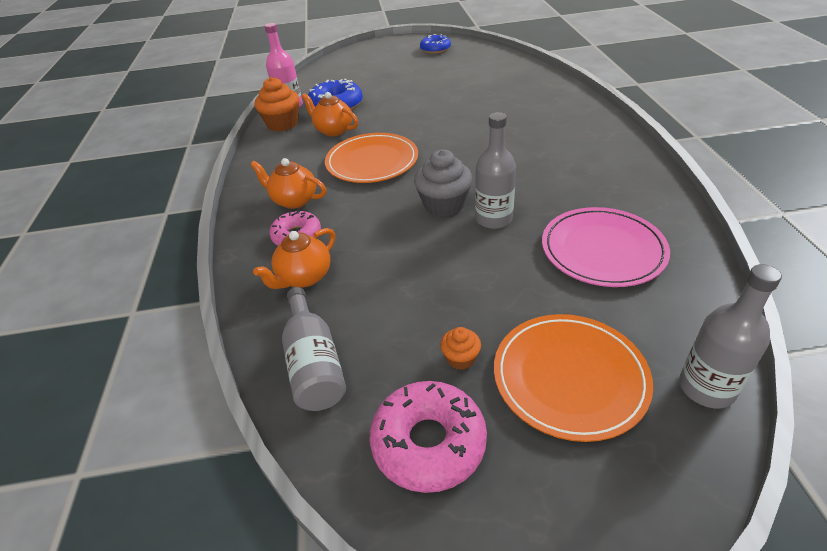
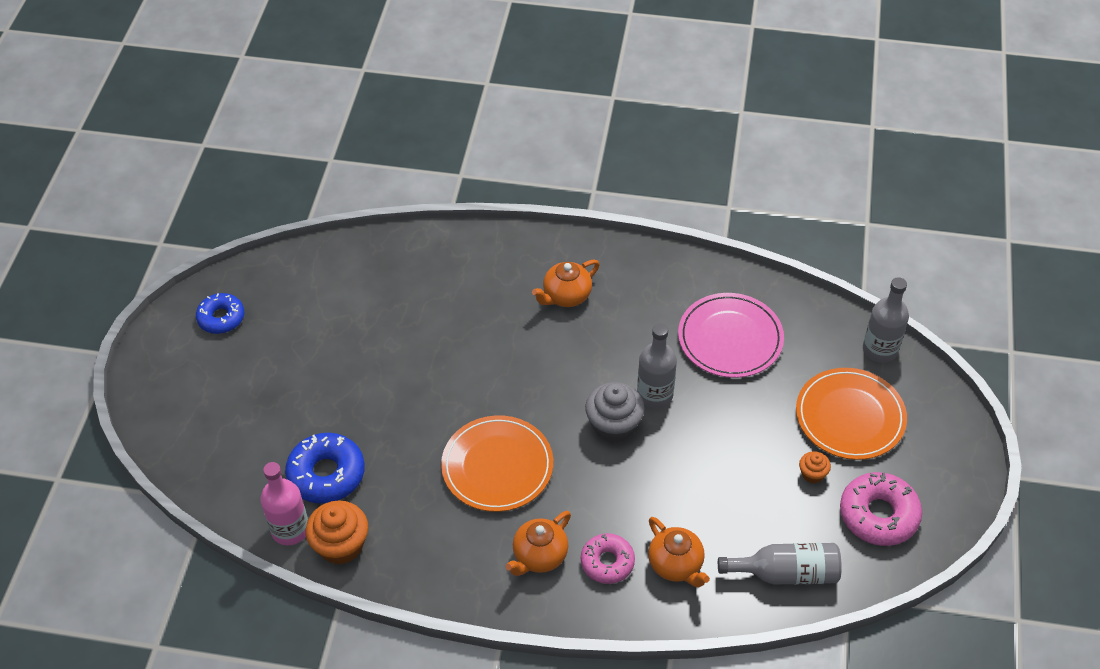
camera: 75 degrees left, 10 degrees up
(333, 130) = (397, 490): orange teapot -> orange teapot (566, 296)

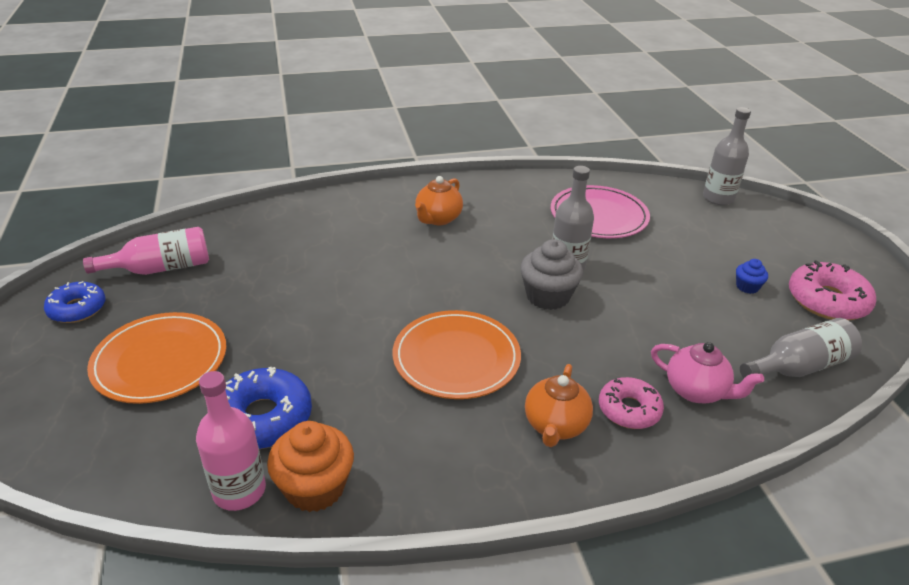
camera: 25 degrees left, 15 degrees down
(297, 289) = (161, 268): none -> pink bottle
(676, 565) = (696, 391): orange teapot -> pink teapot
(812, 474) = (747, 287): orange cupcake -> blue cupcake
(850, 416) = (737, 242): orange plate -> orange plate (160, 361)

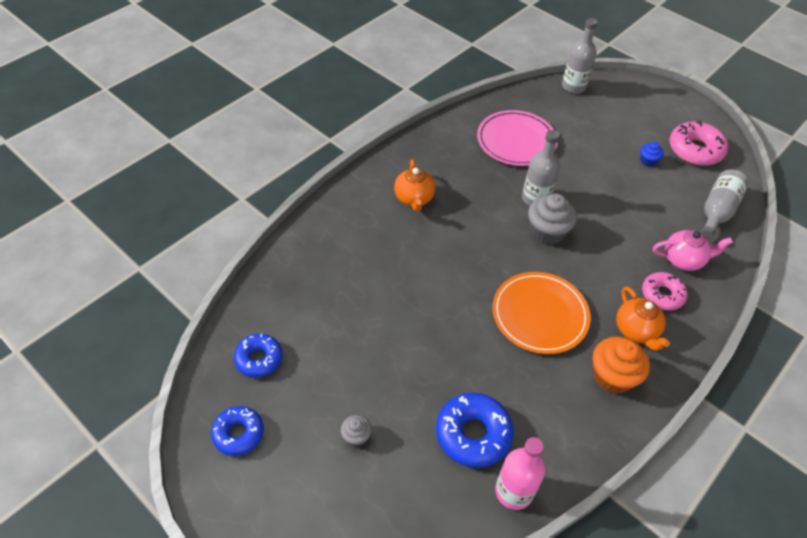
camera: 35 degrees left, 15 degrees up
(160, 361) = (356, 436): orange plate -> grey cupcake
(161, 268) = (259, 359): pink bottle -> blue donut
(315, 487) = (553, 459): orange cupcake -> orange cupcake (612, 376)

